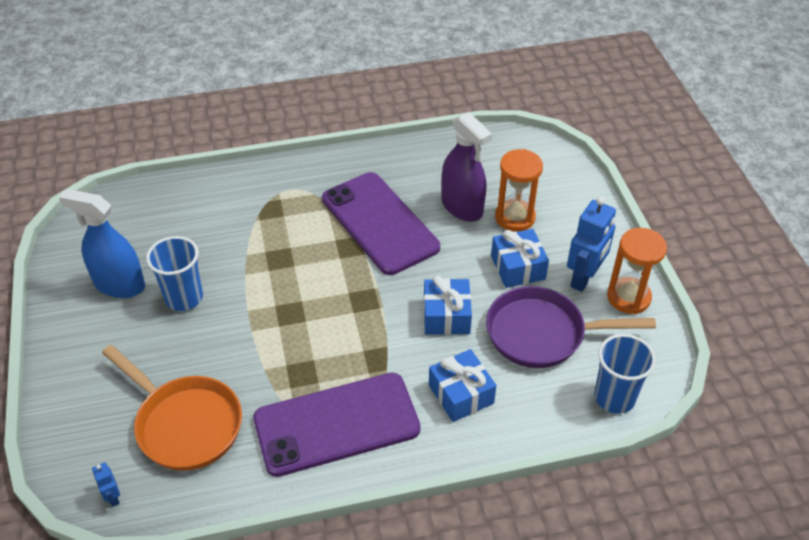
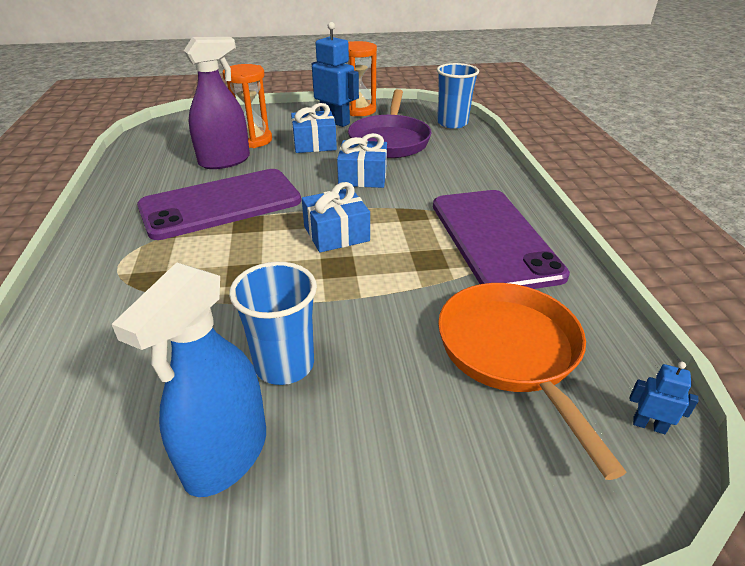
camera: 85 degrees left, 10 degrees down
(113, 497) = (649, 425): blue robot -> blue robot turned 135 degrees counterclockwise
(185, 424) = (512, 353): orange pan -> orange pan turned 60 degrees counterclockwise
(461, 394) = (452, 176): blue gift -> blue gift (336, 233)

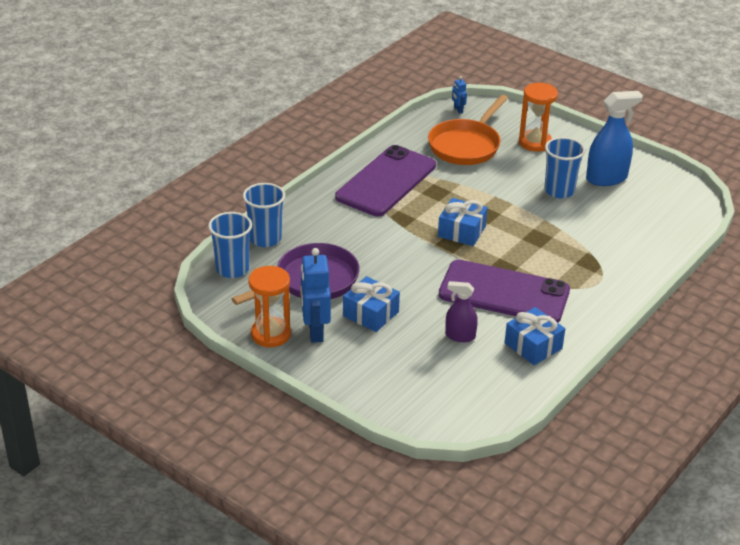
camera: 135 degrees left, 0 degrees up
(224, 161) = (460, 336): purple spray bottle -> purple spray bottle, size x0.59
(253, 140) = (411, 349): orange hourglass -> orange hourglass (535, 142)
(363, 177) = (386, 260): blue gift -> blue gift (533, 346)
(475, 145) = (265, 239): none -> blue cup

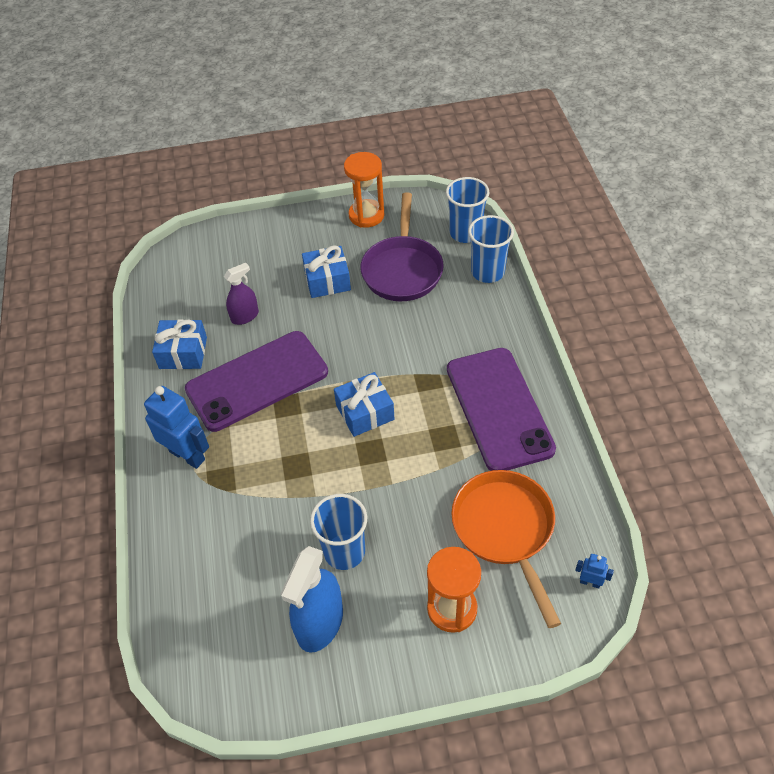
camera: 135 degrees right, 15 degrees up
(315, 331) = (343, 239): blue robot -> blue robot (187, 455)

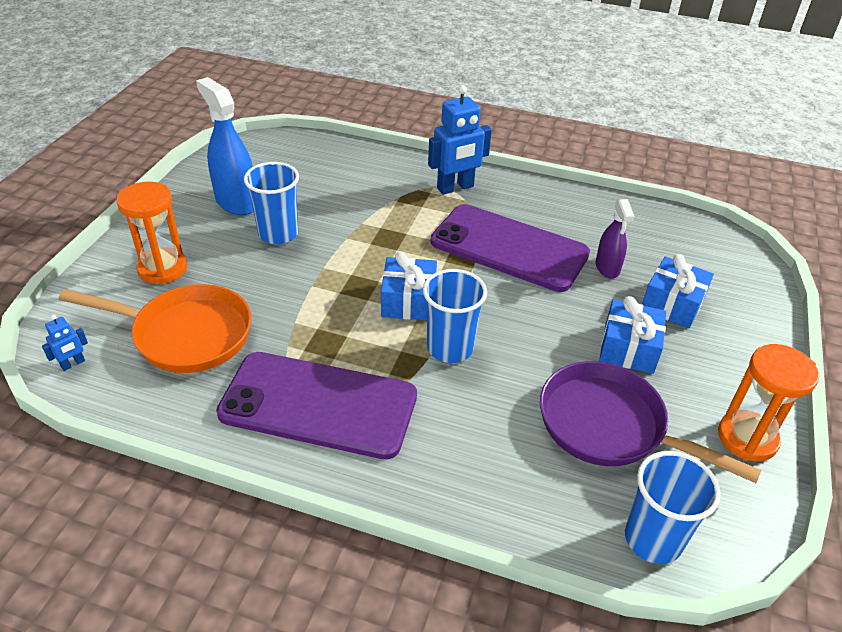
camera: 115 degrees right, 10 degrees down
(183, 353) = (581, 216): blue gift -> blue gift (672, 304)
(257, 381) = (509, 248): purple phone -> purple phone turned 60 degrees counterclockwise
(487, 272) = (550, 520): blue cup -> blue cup (450, 348)

